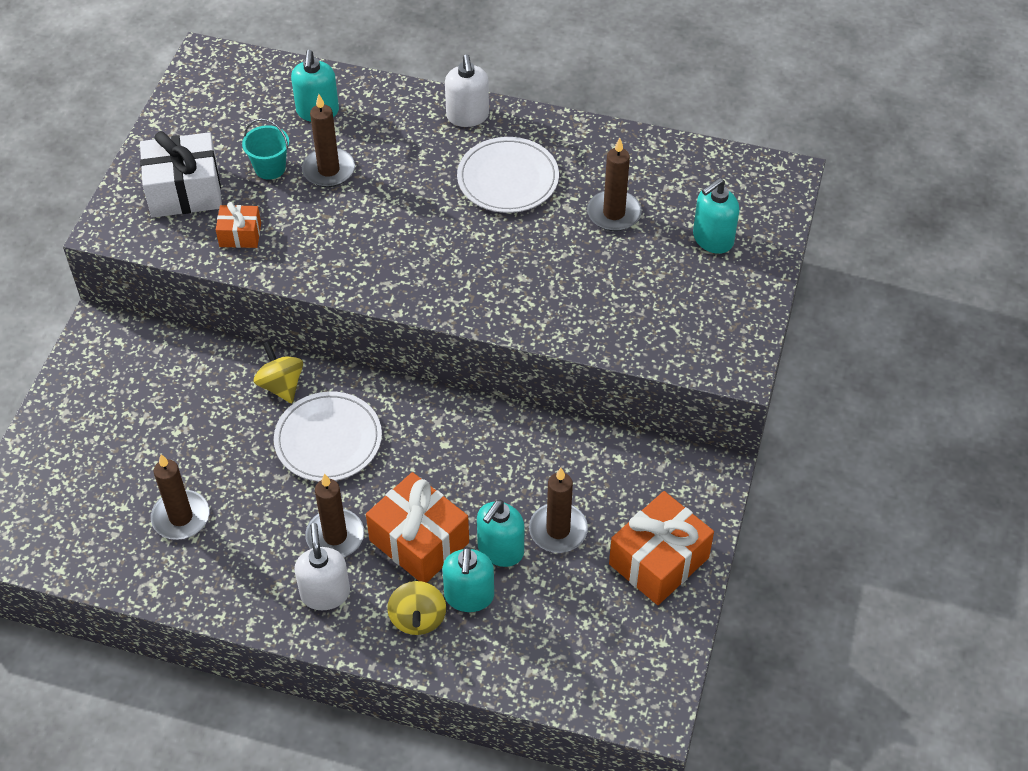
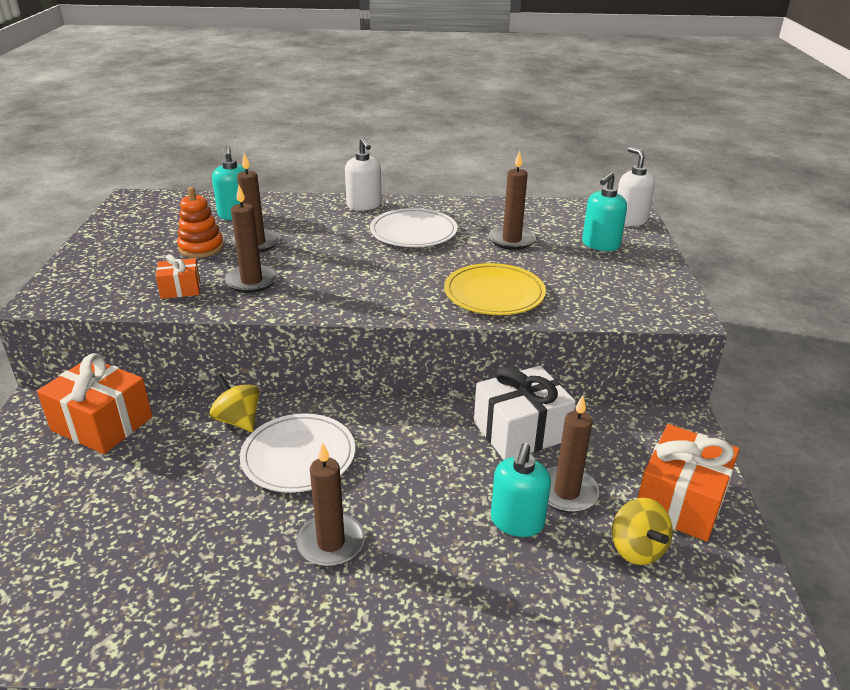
camera: 15 degrees left, 20 degrees down
(181, 517) = (142, 558): brown candle -> brown candle (251, 281)
(185, 191) = (121, 269): white gift -> white gift (520, 431)
(270, 168) = (201, 248): turquoise bucket -> orange stacking toy
(325, 593) = (336, 606): white soap dispenser -> white soap dispenser (629, 220)
(418, 618) = (456, 611): yellow spinning top -> yellow spinning top (637, 549)
(419, 541) = (426, 530): orange gift -> orange gift (102, 424)
(469, 596) = (504, 574): turquoise soap dispenser -> none
(555, 301) = (494, 294): none -> yellow plate

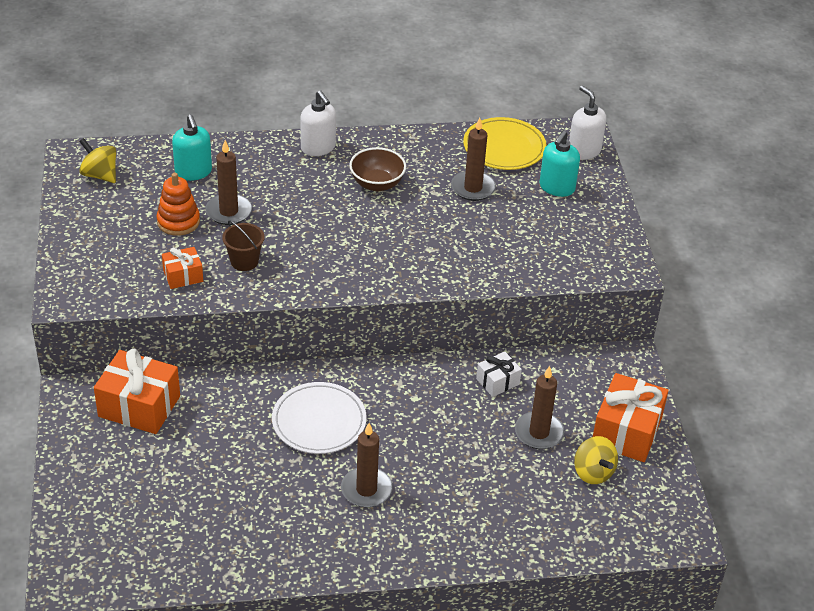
camera: 10 degrees left, 10 degrees up
(238, 420) = (256, 392): yellow spinning top -> yellow spinning top (100, 175)
(251, 281) = (244, 261): brown candle -> brown bucket
(413, 232) = (377, 184): white plate -> brown bowl
(494, 294) = (466, 258): yellow plate -> yellow plate (504, 147)
(517, 522) = (503, 460): turquoise soap dispenser -> none
(520, 431) = (497, 381): white gift -> white gift, size x0.54

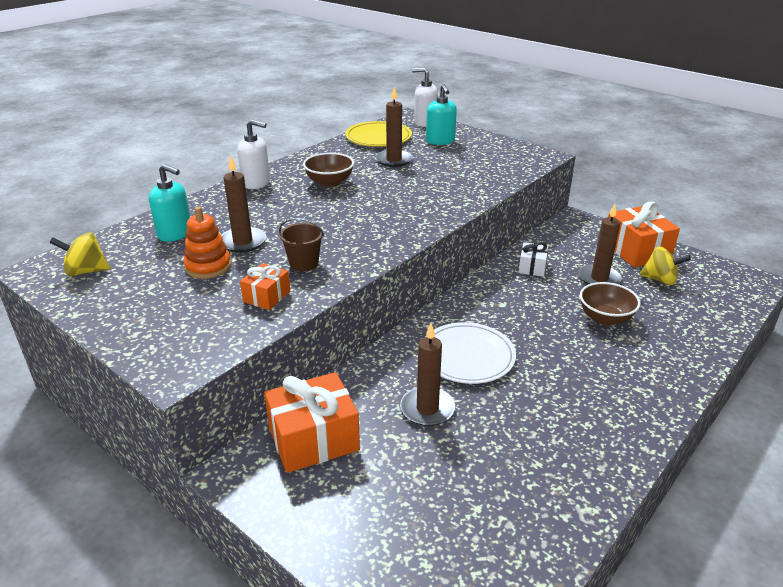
camera: 40 degrees left, 10 degrees down
(366, 489) = (568, 376): brown candle -> brown candle (427, 409)
(477, 469) = (605, 318): none -> brown bowl

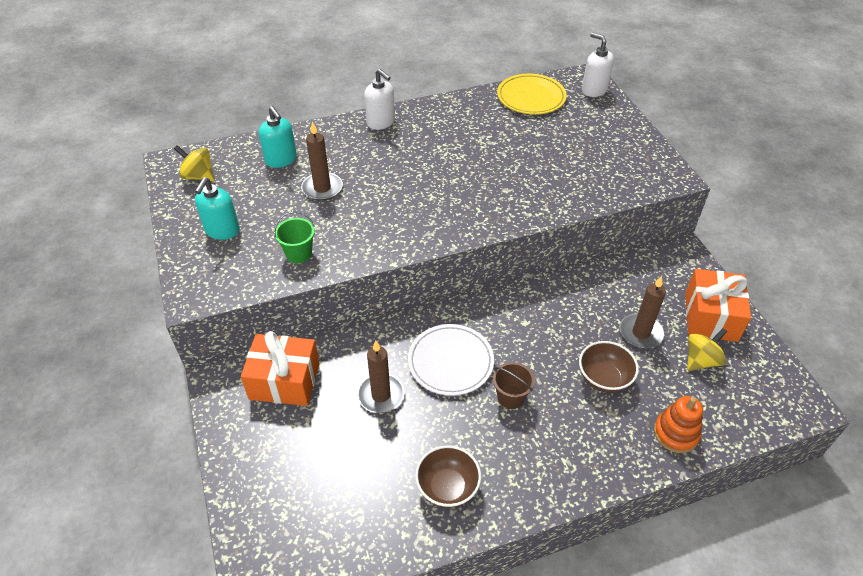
camera: 30 degrees right, 15 degrees up
(208, 266) = (280, 205): orange stacking toy -> orange stacking toy (675, 433)
(266, 296) = (299, 253): orange gift -> green bucket
(304, 263) = (350, 230): brown bucket -> brown bucket (510, 397)
(329, 183) = (440, 143): brown bowl -> brown bowl (447, 487)
(394, 160) = (520, 133): brown candle -> none
(440, 141) = (586, 122): turquoise soap dispenser -> turquoise soap dispenser (222, 230)
(532, 267) = (587, 294): white gift -> none
(660, 280) = (701, 360): yellow spinning top -> yellow spinning top turned 90 degrees counterclockwise

